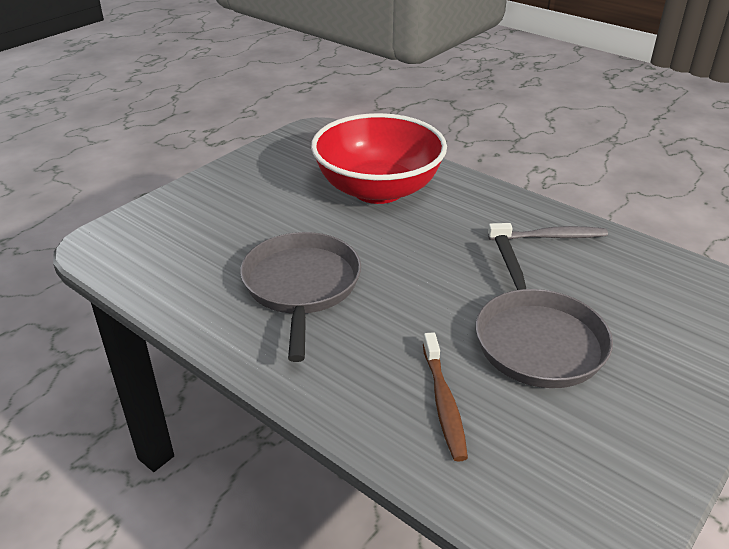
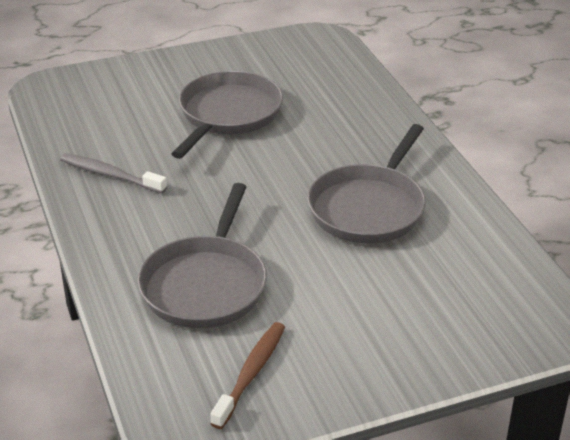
camera: 150 degrees left, 0 degrees up
(378, 190) = (205, 285): red bowl -> grey pan
(443, 402) = (329, 105): brown toothbrush -> brown toothbrush (250, 374)

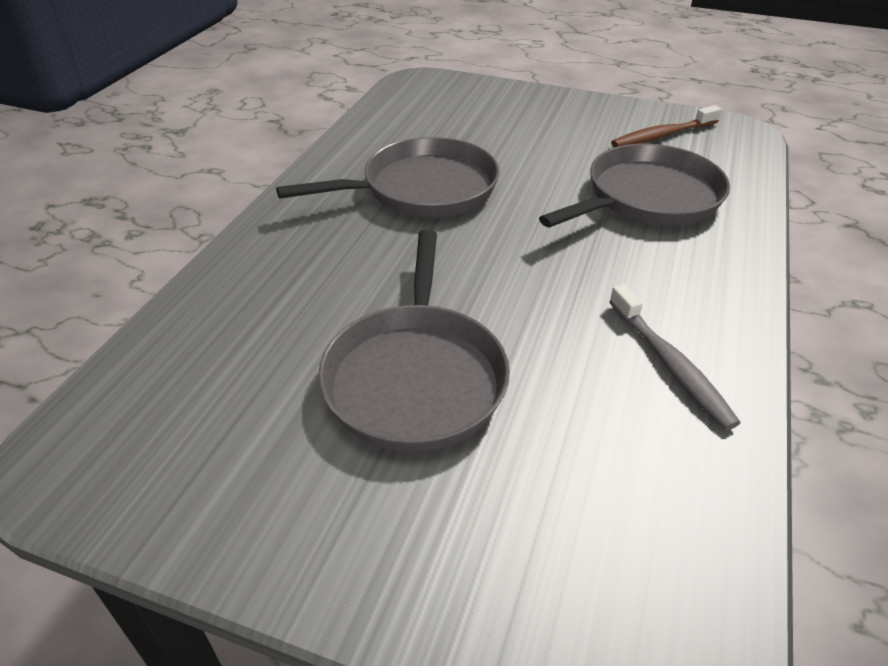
camera: 140 degrees left, 5 degrees up
(228, 114) = (416, 377): grey pan -> grey pan turned 60 degrees counterclockwise

